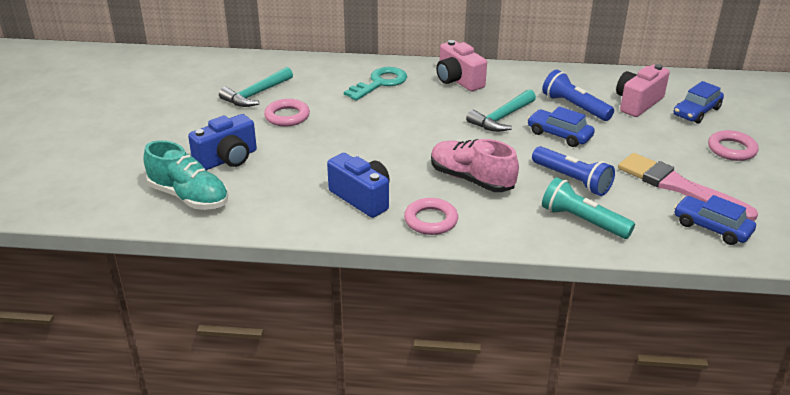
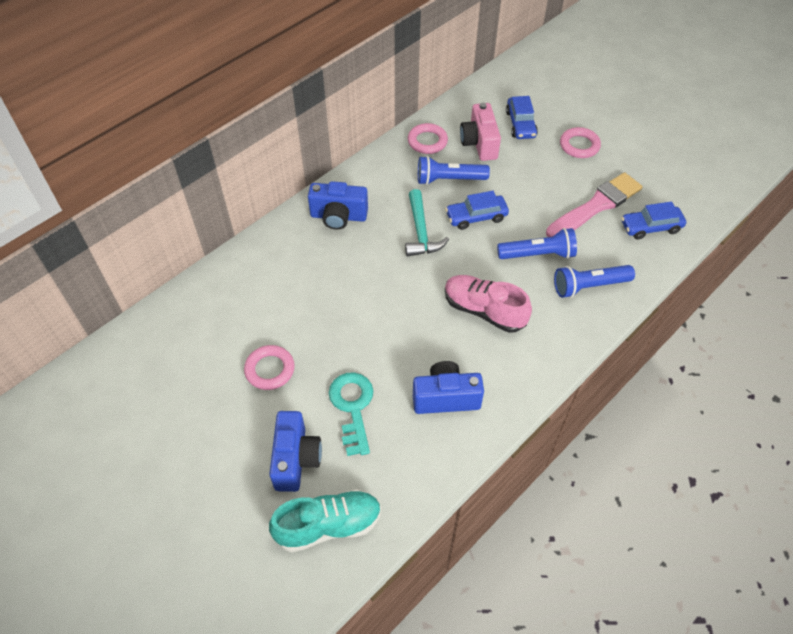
camera: 50 degrees left, 20 degrees up
(256, 94) = (206, 370): turquoise hammer -> none
(380, 83) = (286, 268): turquoise key -> turquoise key (352, 407)
(431, 220) = (513, 373): pink ring -> pink ring (427, 141)
(458, 80) = (338, 216): pink camera -> blue camera
(471, 179) = (484, 311): pink shoe -> pink shoe turned 45 degrees clockwise
(582, 221) = (589, 286): turquoise flashlight -> blue flashlight
(679, 187) = (596, 206): pink brush -> pink brush turned 150 degrees clockwise

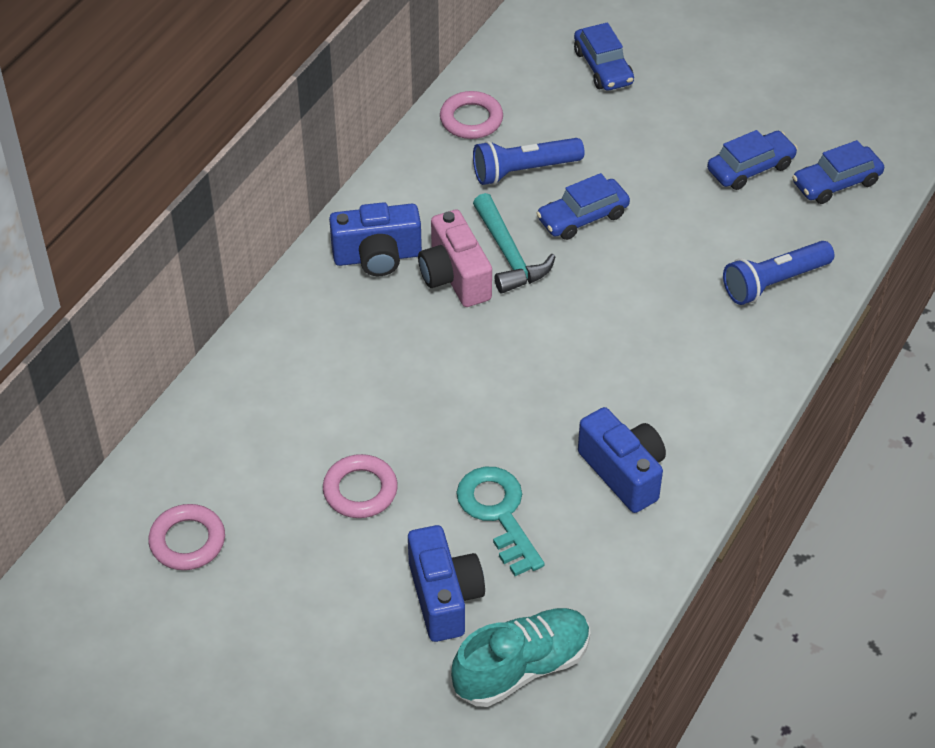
camera: 15 degrees left, 5 degrees down
(446, 398) = (623, 472): blue camera -> blue camera turned 75 degrees clockwise
(479, 143) = (551, 108): pink camera -> pink camera (454, 277)
(484, 311) = (638, 346): pink shoe -> none
(538, 254) = (689, 253): blue flashlight -> none
(579, 145) = (700, 84): pink ring -> pink ring (187, 541)
(596, 206) = (750, 168): pink brush -> blue car

